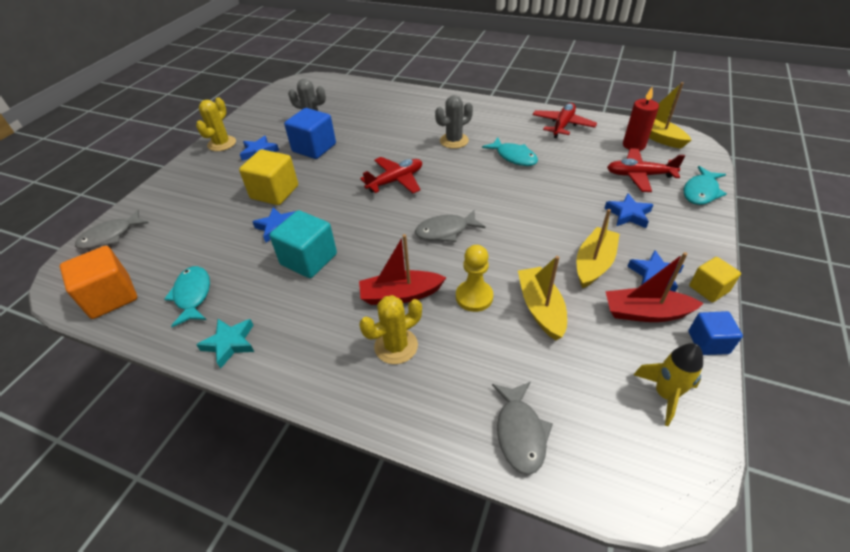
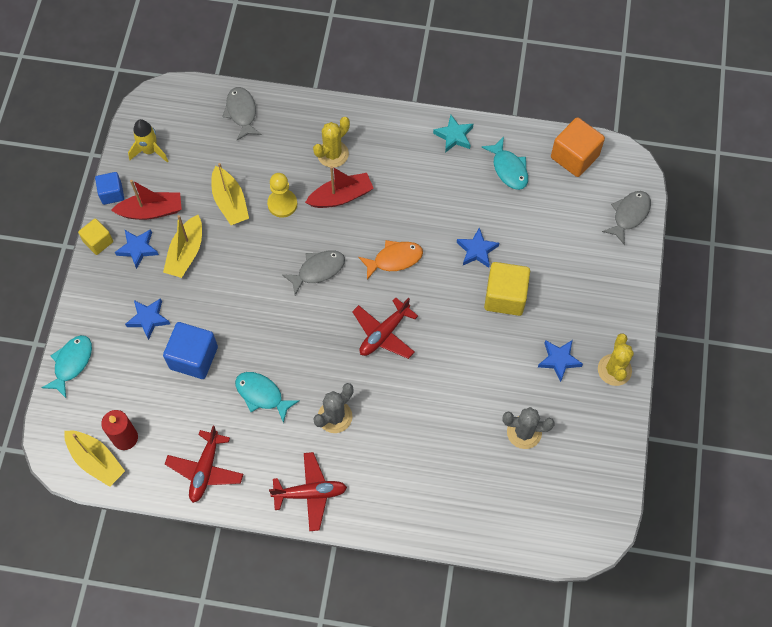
camera: 165 degrees right, 20 degrees up
(309, 259) = (430, 219): turquoise cube -> none
(314, 148) = (497, 378): blue cube -> blue cube (193, 357)
(363, 230) = (394, 259): none -> orange fish
(639, 175) = (128, 381): red plane -> red plane (310, 493)

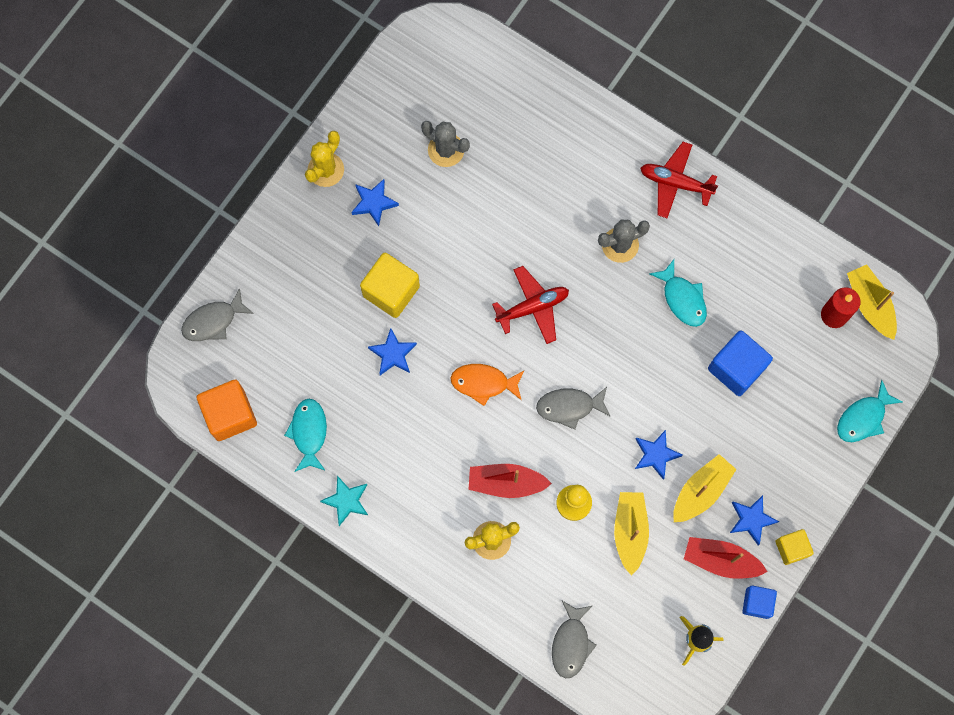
camera: 155 degrees left, 10 degrees up
(148, 319) = (768, 432): blue star -> blue star (655, 455)
(205, 470) = (766, 249): red plane -> none

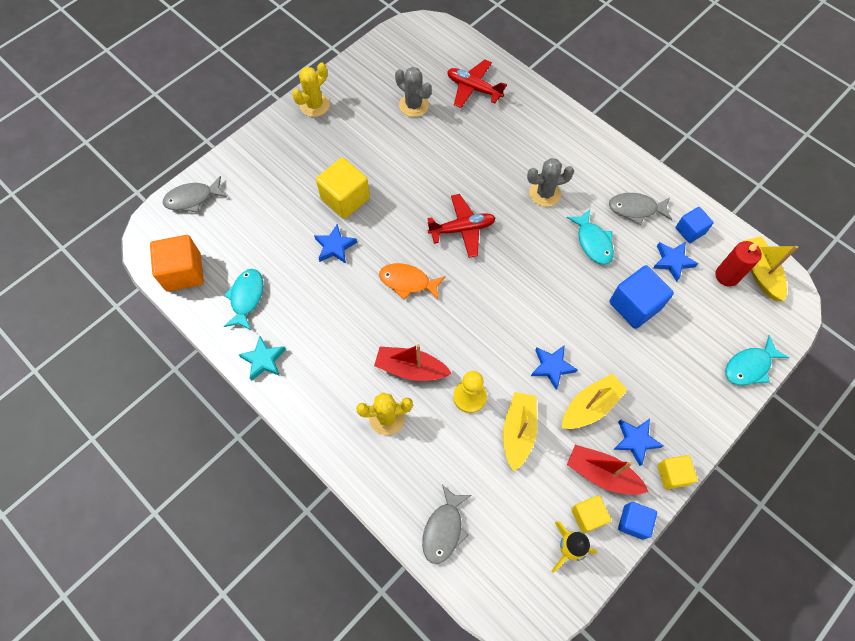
camera: 10 degrees right, 10 degrees down
(374, 203) = (347, 133): blue star -> blue star (672, 261)
(569, 407) = (480, 313): grey fish -> grey fish (636, 209)
(675, 183) = (598, 155): red plane -> red plane (473, 88)
(711, 605) = (587, 516): none -> yellow cube
(789, 265) = (690, 231): none -> blue cube

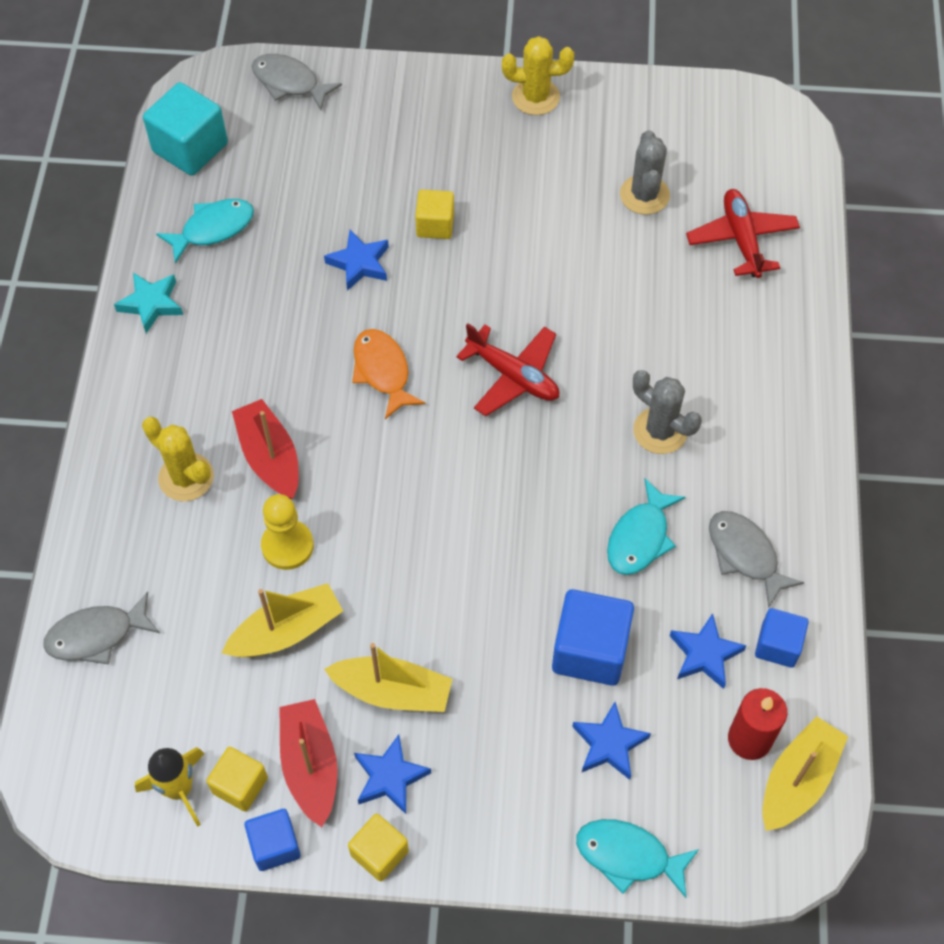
camera: 50 degrees right, 5 degrees down
(183, 272) = (190, 148): orange cube -> turquoise cube
(345, 199) = (435, 225): yellow cube -> yellow cube, size x0.60
(552, 367) = (409, 610): blue star -> blue star (609, 744)

